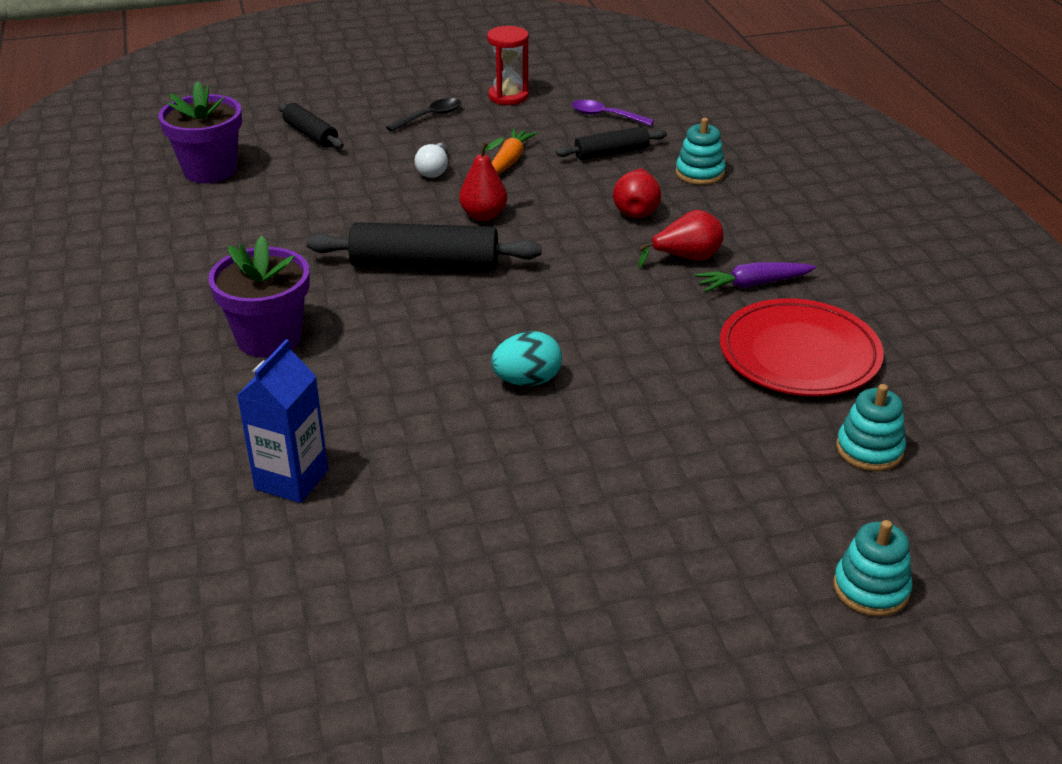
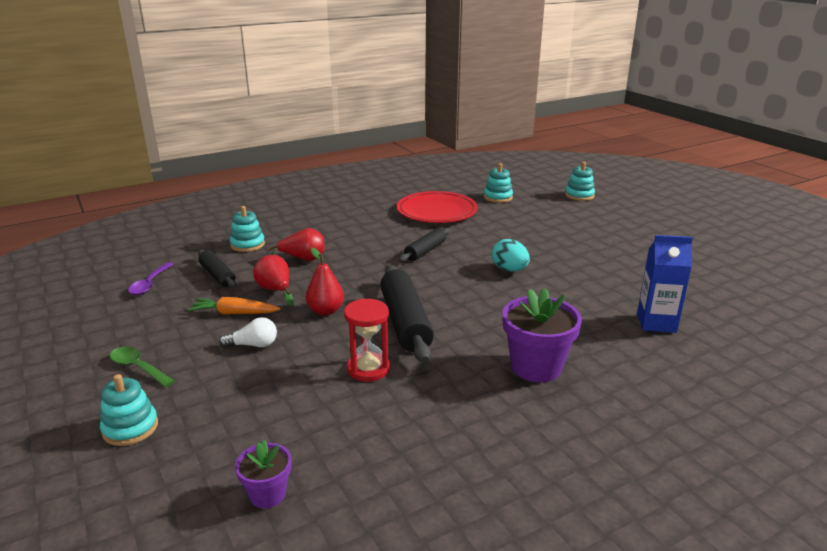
camera: 105 degrees left, 10 degrees down
(210, 170) = (267, 494): purple flower pot -> purple flower pot, size x0.56
(311, 134) = (173, 438): black rolling pin -> black rolling pin (425, 251)
(338, 117) = (130, 428): none -> turquoise stacking toy
(430, 117) = (138, 367): black spoon -> green spoon
(508, 96) = (99, 332): red hourglass -> red hourglass (368, 369)
(686, 258) = (358, 241): red pear -> red pear (275, 290)
(753, 284) = (379, 223): purple carrot -> none

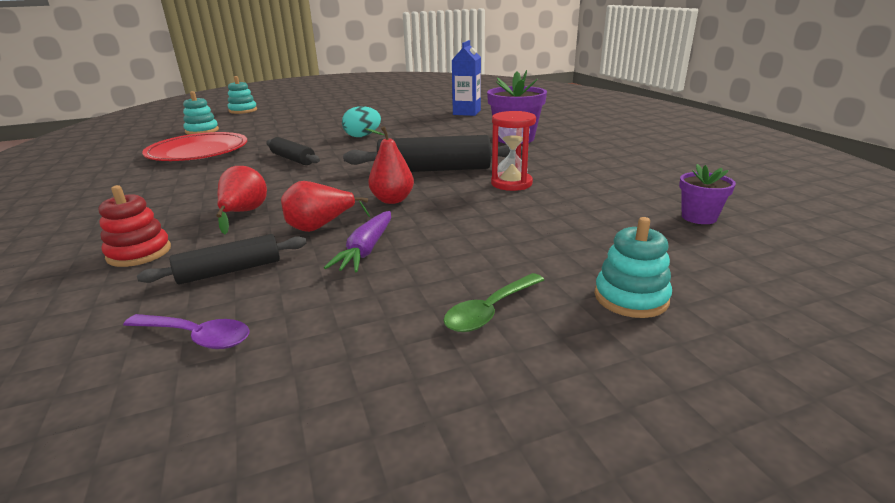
camera: 80 degrees left, 0 degrees up
(234, 313) = (366, 250): orange carrot -> purple carrot
(247, 244) = (139, 253): turquoise stacking toy -> red stacking toy
(253, 345) = (453, 234): white light bulb -> none

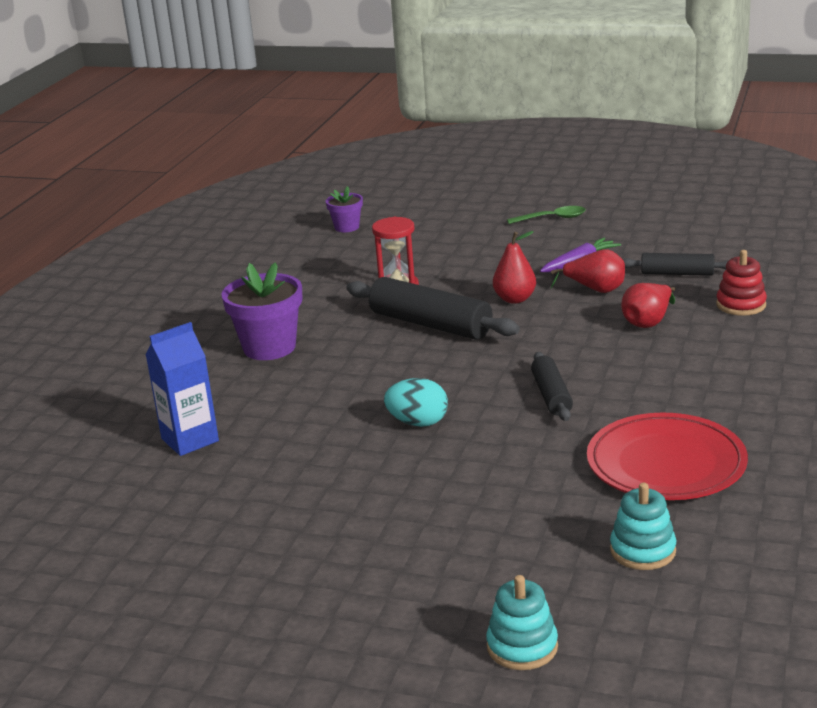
camera: 140 degrees left, 0 degrees up
(196, 337) = (705, 243): purple spoon -> none
(631, 298) = (479, 207): turquoise stacking toy -> none

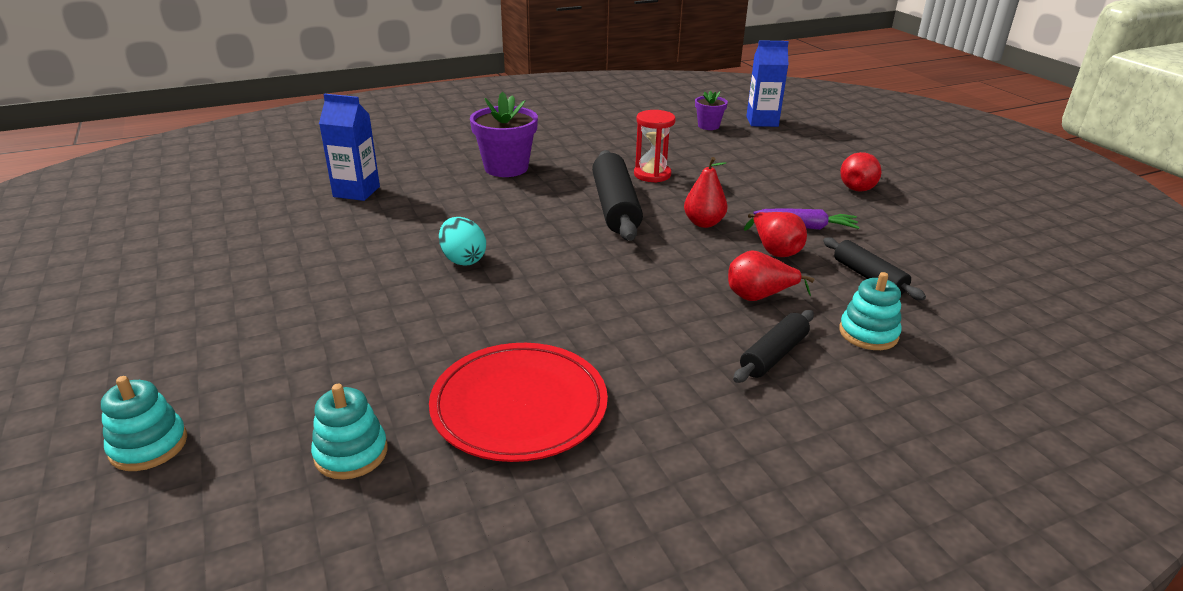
camera: 45 degrees right, 5 degrees up
(378, 203) = (762, 121): none -> blue carton
(551, 395) = (571, 299): black rolling pin -> black rolling pin (774, 355)
(552, 218) = (859, 187): green spoon -> red pear
(741, 305) = (868, 333): red stacking toy -> turquoise stacking toy

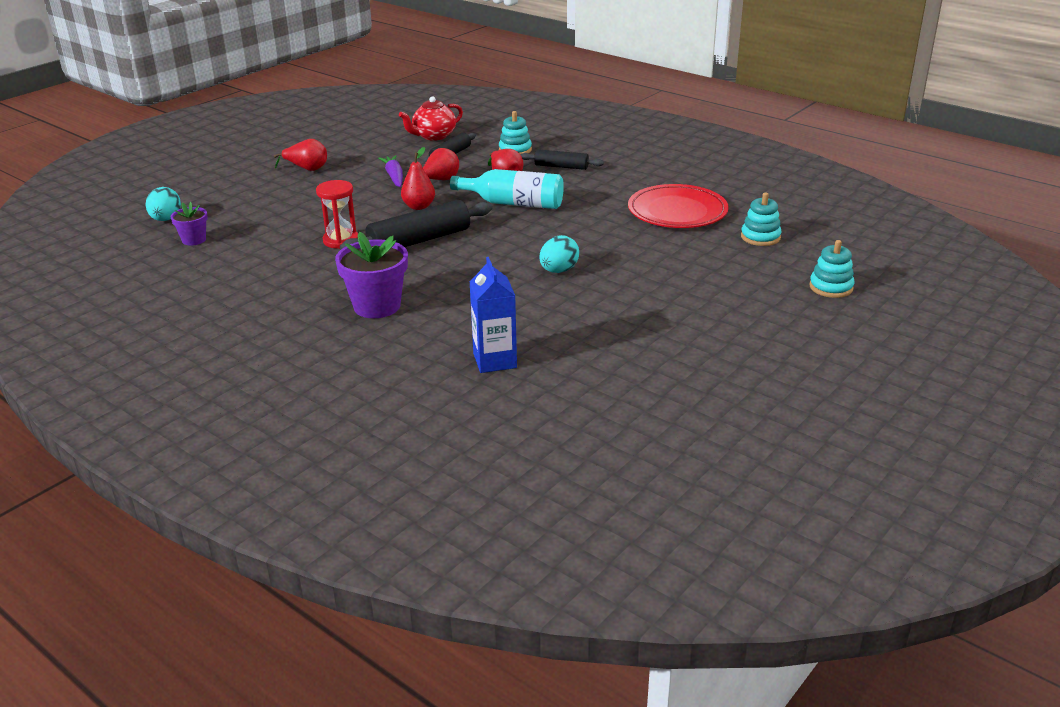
camera: 115 degrees left, 0 degrees up
(665, 280) = (514, 203): none -> turquoise bottle
(762, 121) = (166, 219): blue carton -> turquoise egg
(956, 281) = (433, 136): none -> red teapot

